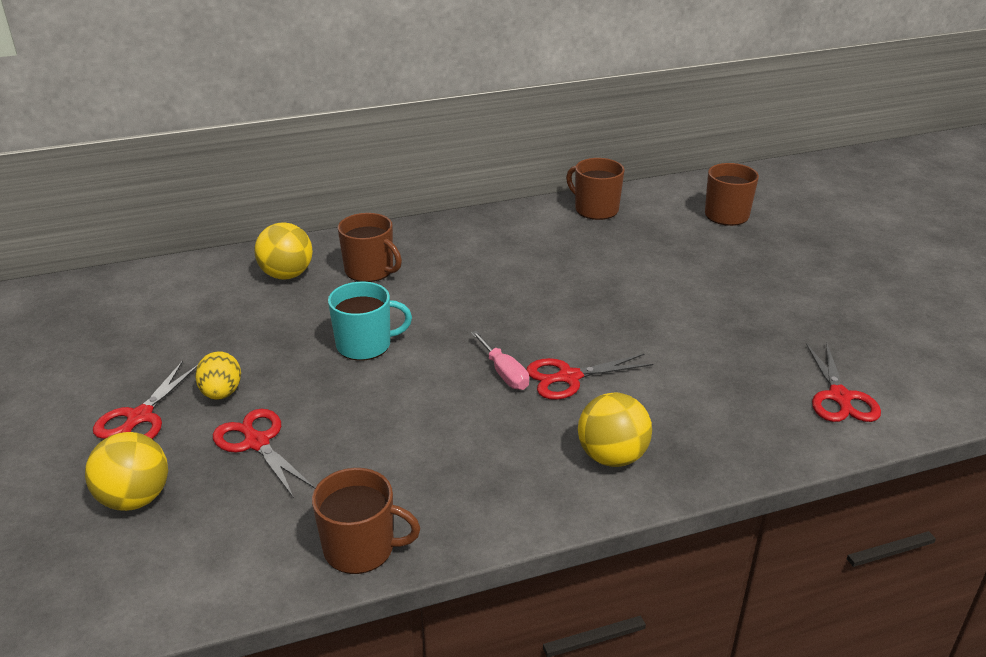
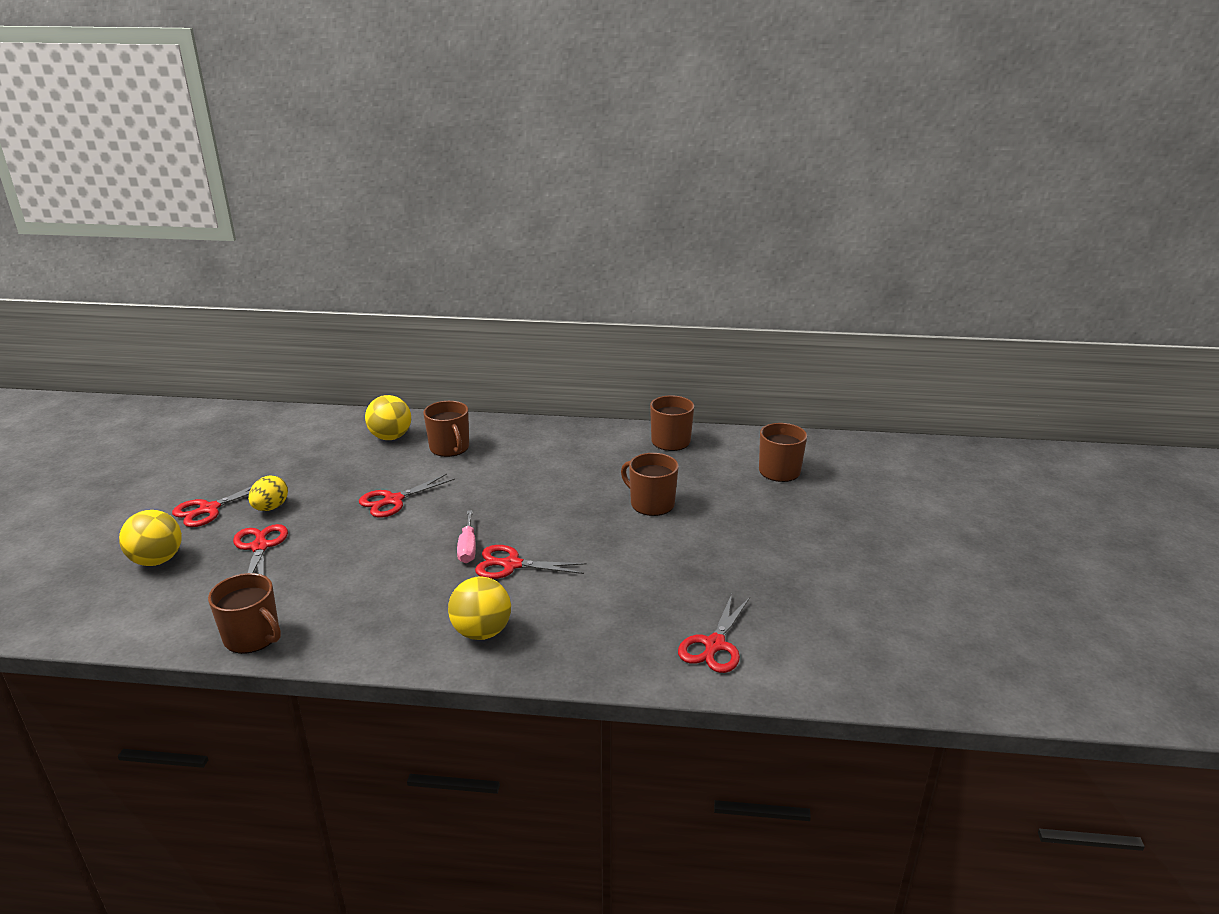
camera: 25 degrees right, 5 degrees down
(365, 345) = (393, 500): turquoise mug -> red scissors
(642, 276) = (651, 504): none -> brown mug

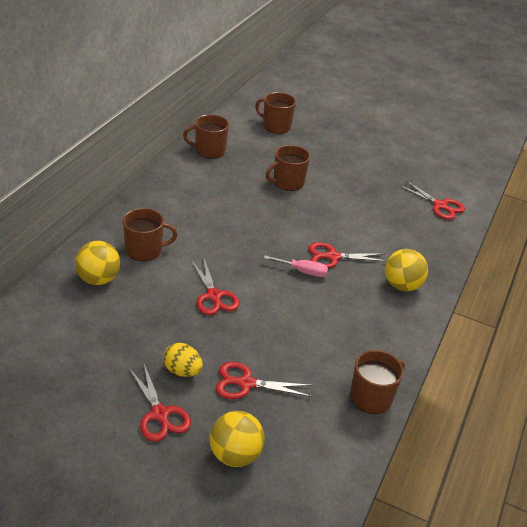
camera: 75 degrees left, 10 degrees up
(511, 564) = (332, 257): red scissors -> red scissors turned 60 degrees clockwise

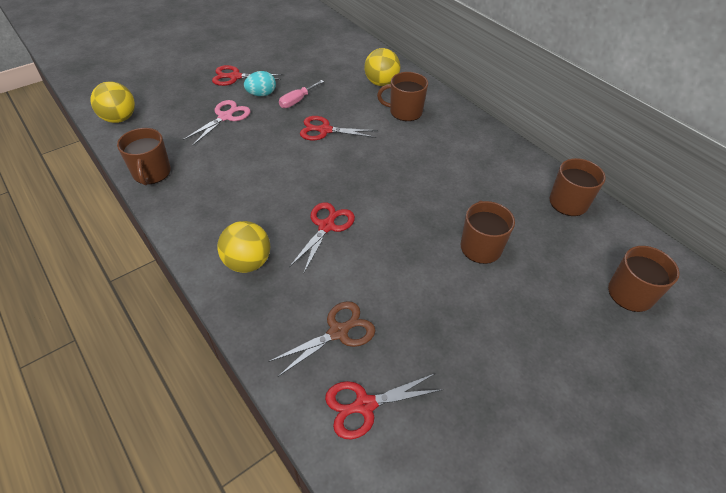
camera: 120 degrees right, 10 degrees up
(145, 250) = (405, 112): brown mug -> brown mug turned 75 degrees clockwise
(182, 371) = (261, 94): yellow egg -> turquoise egg
(235, 455) = (177, 94): yellow ball -> yellow ball (119, 119)
(246, 383) = (225, 117): red scissors -> pink scissors
(303, 271) = (319, 194): pink screwdriver -> pink screwdriver (297, 101)
(409, 226) = (338, 332): none -> brown scissors

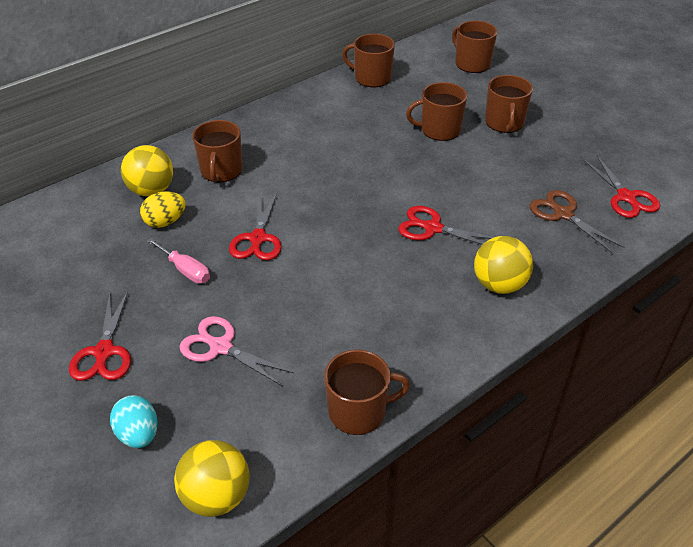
camera: 90 degrees left, 5 degrees down
(261, 94) = (162, 312): turquoise egg -> turquoise egg (138, 434)
(347, 90) = (165, 222): none -> yellow egg
(504, 306) = (504, 123): none -> brown mug

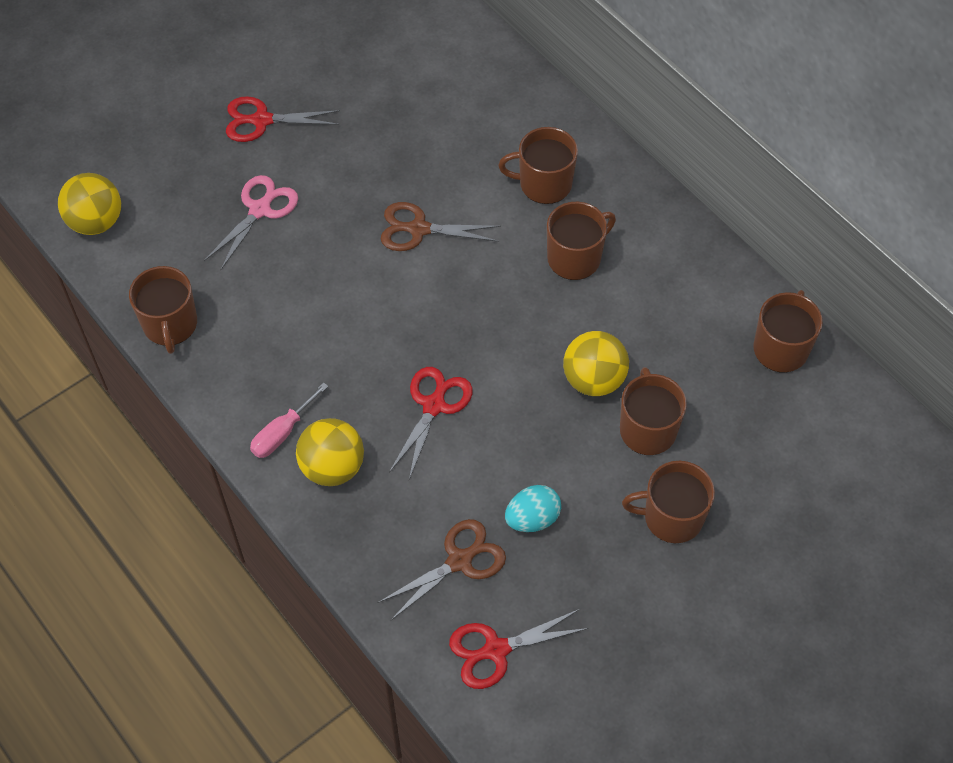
camera: 90 degrees right, 15 degrees up
(138, 434) = (165, 160): turquoise egg -> turquoise egg (532, 518)
(151, 190) = (504, 121): yellow ball -> yellow ball (594, 380)
(165, 222) = (448, 142): yellow egg -> none
(185, 270) = (369, 169): pink screwdriver -> pink screwdriver (282, 433)
(258, 239) = (418, 229): red scissors -> brown scissors
(471, 64) = (842, 490): brown mug -> brown mug (575, 257)

